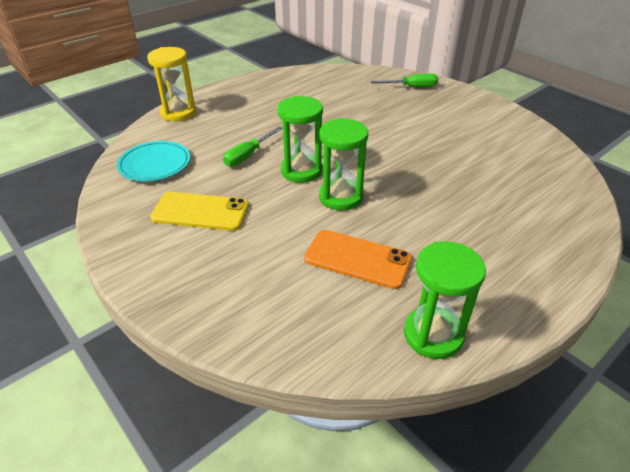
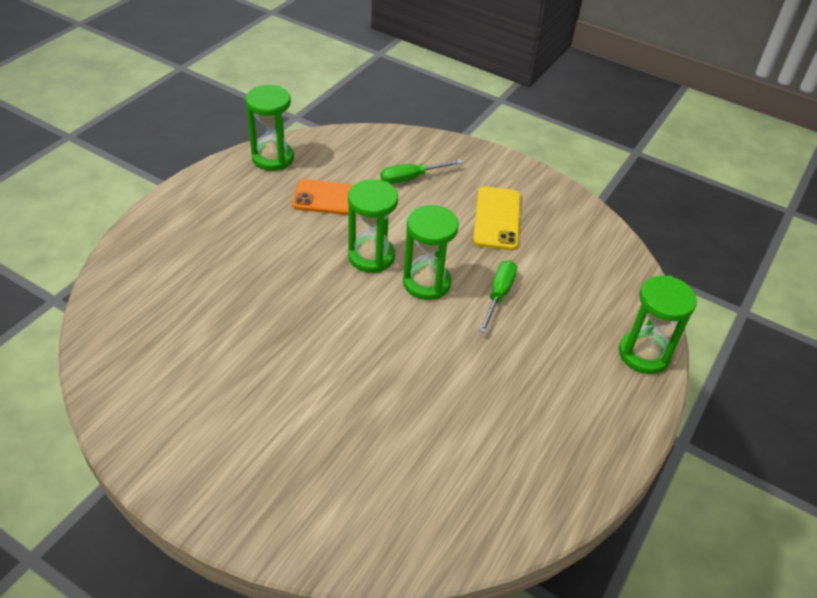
camera: 160 degrees right, 5 degrees up
(155, 164) = (589, 263): turquoise plate -> none
(178, 113) = (644, 354): yellow hourglass -> green hourglass
(200, 212) = (497, 218): yellow phone -> yellow phone turned 75 degrees counterclockwise
(412, 87) = (316, 512): green screwdriver -> green screwdriver (411, 178)

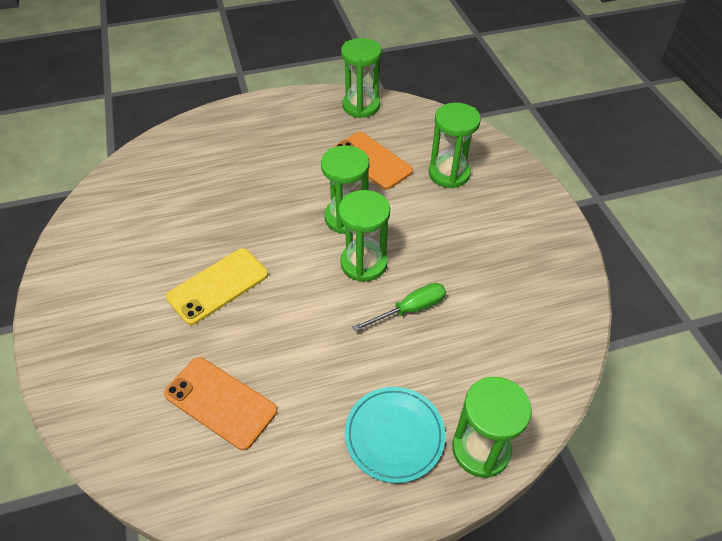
camera: 45 degrees right, 5 degrees up
(411, 178) = (449, 173): green screwdriver -> green hourglass
(442, 455) = (220, 402): none -> orange phone
(497, 218) = (484, 245): yellow phone -> yellow phone (218, 286)
(585, 385) = (394, 435): none -> turquoise plate

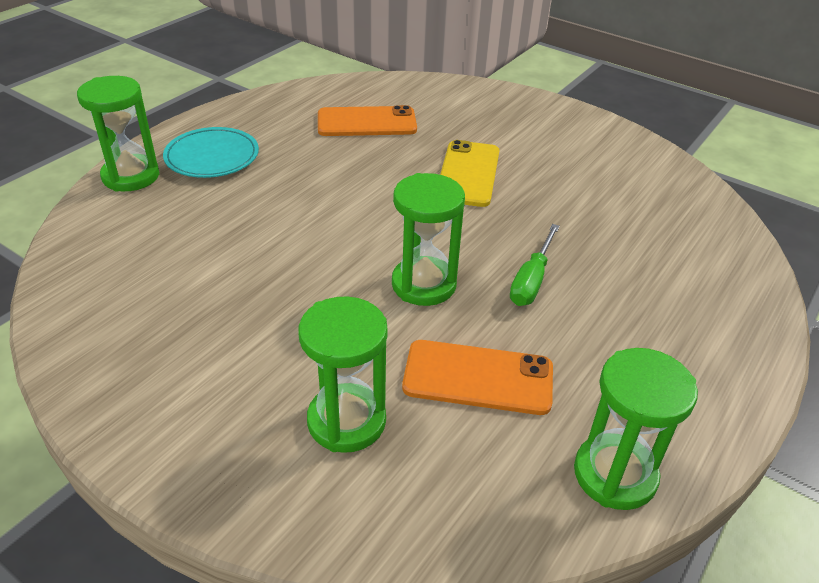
camera: 140 degrees right, 10 degrees down
(364, 263) = (353, 250): green hourglass -> none
(410, 309) = (265, 235): green screwdriver -> green screwdriver (531, 280)

